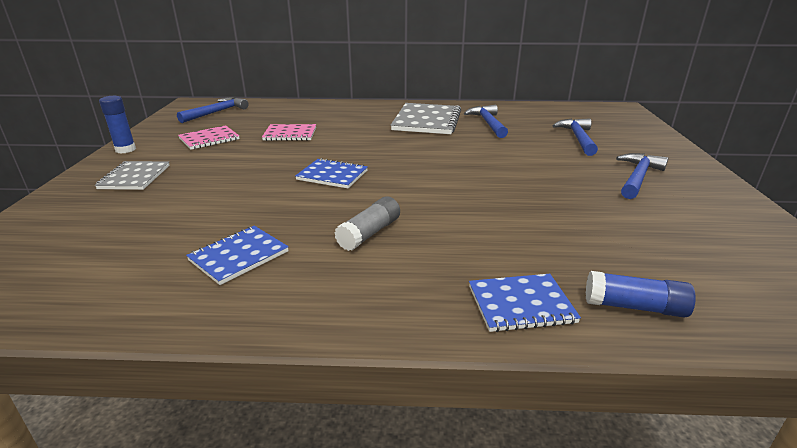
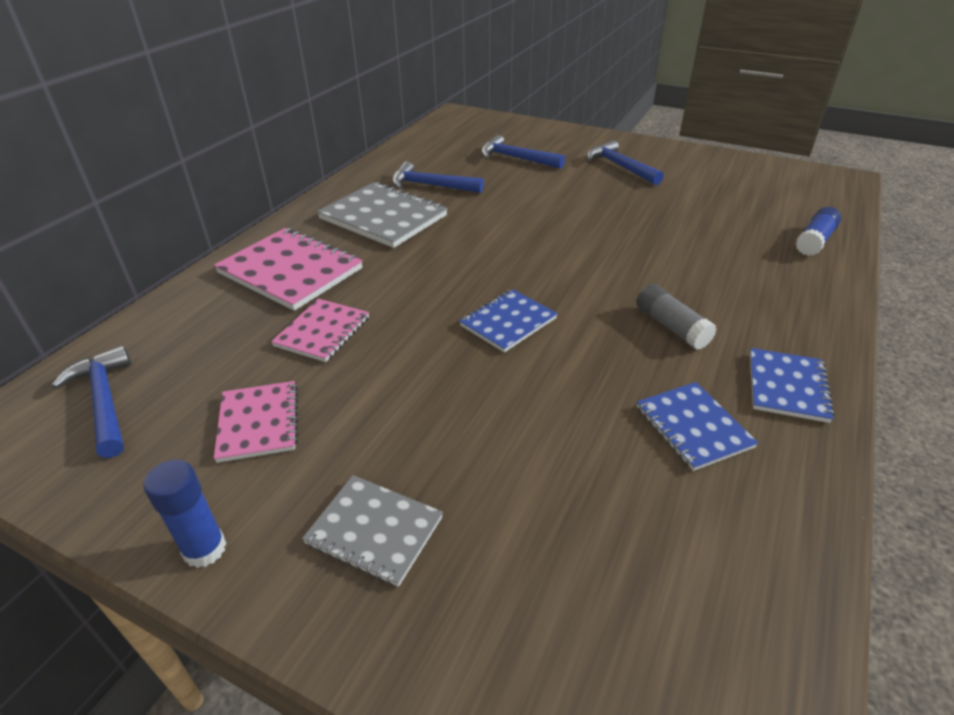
camera: 65 degrees left, 10 degrees up
(343, 115) = (290, 271): none -> pink notebook
(521, 304) = (808, 282): blue notebook -> blue notebook (787, 387)

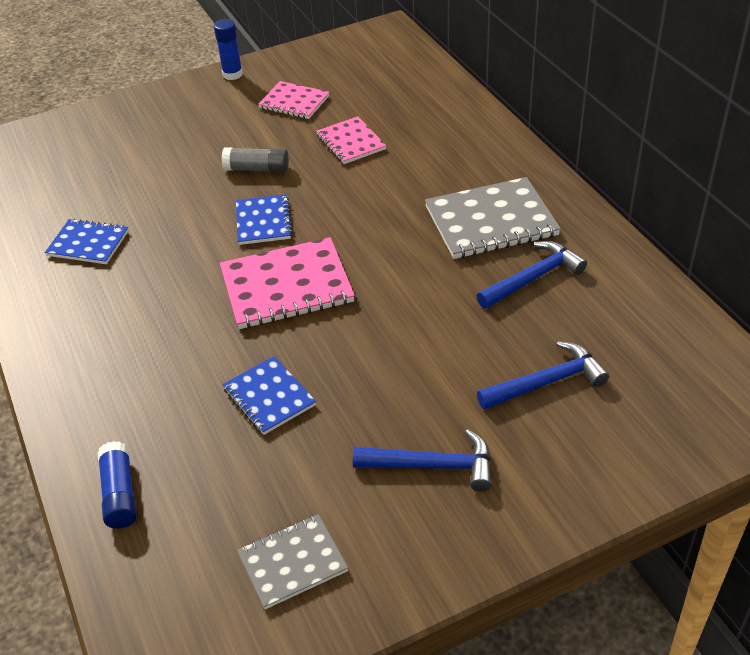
camera: 130 degrees right, 5 degrees up
(104, 401) = (373, 61): blue hammer -> none
(290, 271) = (447, 149): pink notebook -> pink notebook (287, 286)
(374, 531) = (181, 116): grey notebook -> grey notebook (292, 562)
(671, 327) = (160, 295): grey glue stick -> grey glue stick (257, 169)
(787, 387) = (51, 306): blue notebook -> blue notebook (269, 397)

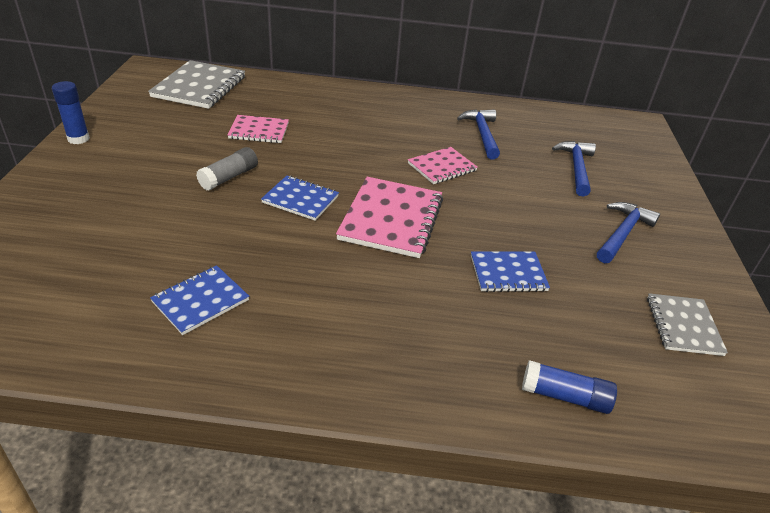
camera: 65 degrees left, 5 degrees down
(294, 102) = (169, 131): pink notebook -> pink notebook (442, 167)
(491, 221) = (414, 124): grey notebook -> grey notebook (199, 87)

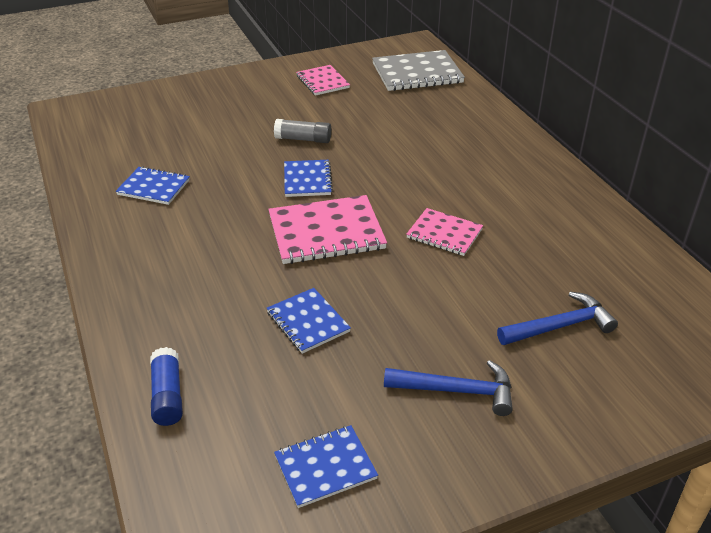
camera: 65 degrees right, 0 degrees up
(78, 139) = (285, 67): blue glue stick -> none
(259, 131) = (384, 124): pink notebook -> pink notebook (322, 82)
(482, 134) = (545, 240): blue hammer -> none
(683, 326) = (325, 467): grey notebook -> blue notebook

